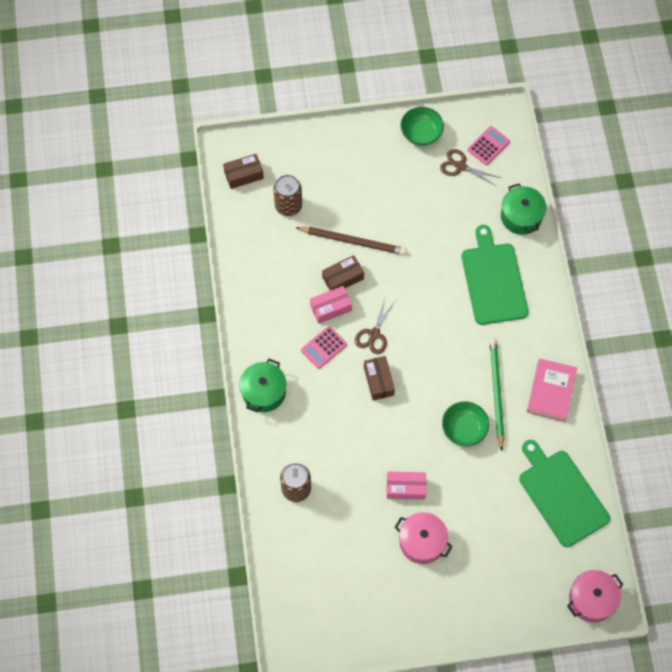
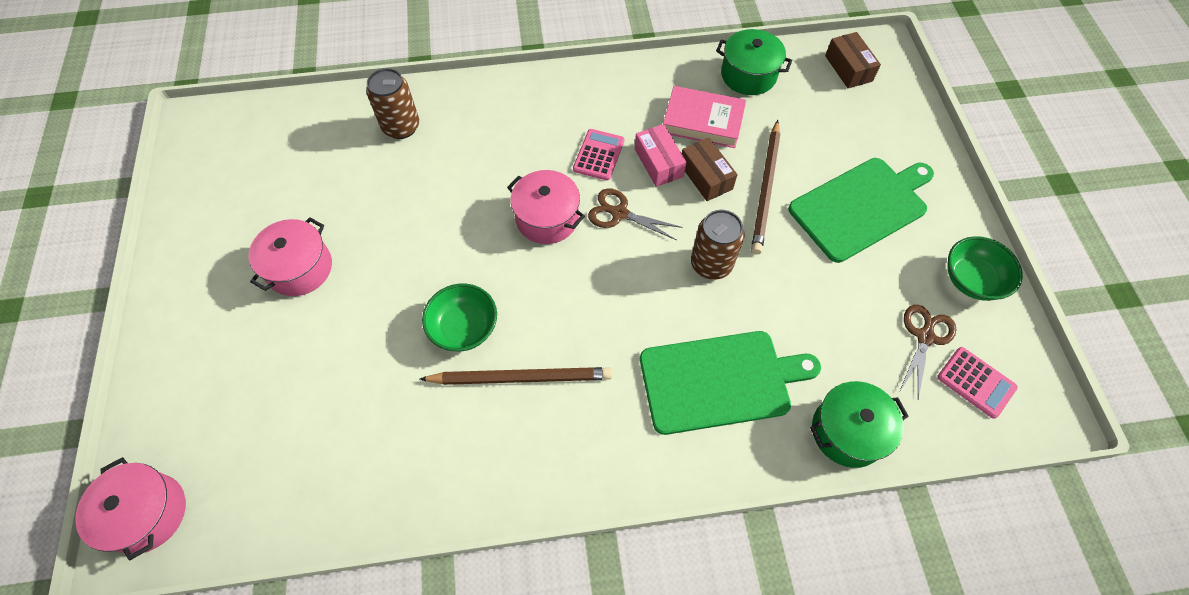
camera: 90 degrees right, 5 degrees down
(264, 392) = (536, 93): green pot -> green pot (748, 75)
(288, 206) = (810, 115): brown can -> brown can (711, 264)
(324, 347) = (598, 155): pink calculator -> pink calculator turned 60 degrees clockwise
(378, 381) = (547, 218): brown box -> pink pot
(405, 488) = (383, 249): pink box -> none
(496, 392) = (521, 377): green pencil -> brown pencil
(551, 391) = (519, 466): pink book -> pink book (703, 121)
(561, 495) = (334, 473): green cutting board -> green cutting board (861, 207)

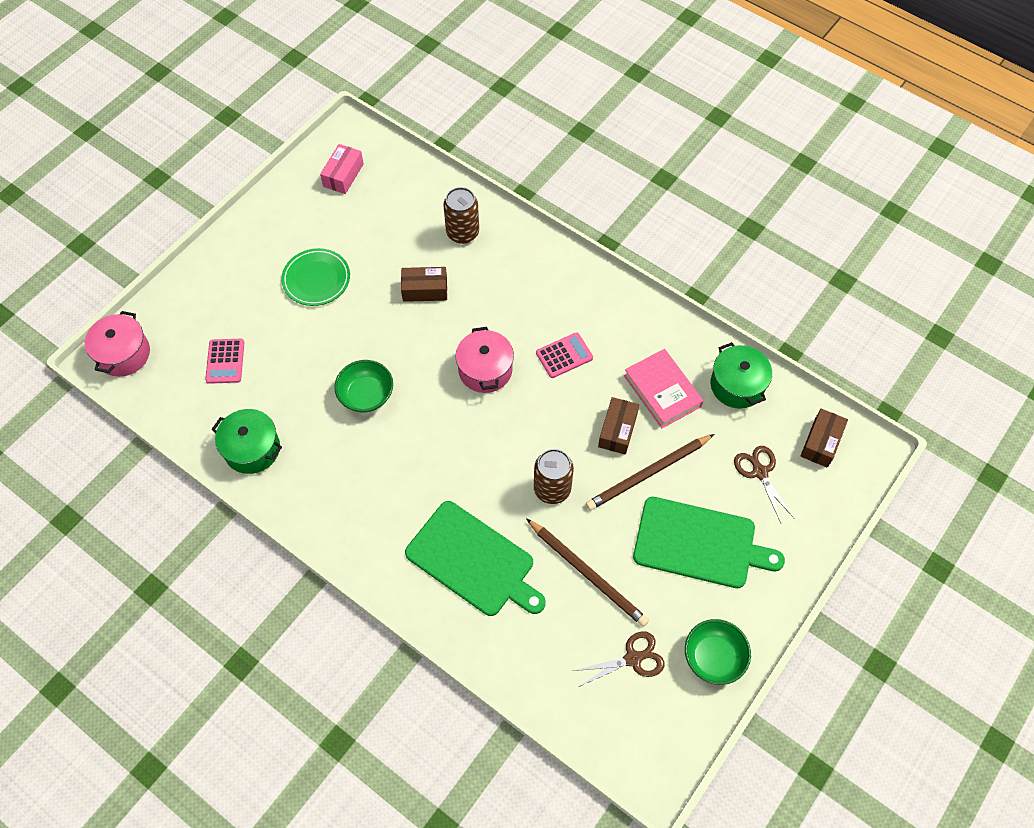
camera: 45 degrees right, 0 degrees up
(300, 268) = (316, 279): pink pot -> green plate
(418, 197) = (425, 290): none -> brown box
(521, 377) = (366, 453): brown pencil -> brown pencil (587, 574)
(619, 213) = (533, 406): brown scissors -> brown scissors (760, 472)
(658, 163) = (597, 394): pink box -> pink box (343, 175)
(847, 431) = (513, 661): green pot -> green pot (252, 449)
(976, 382) = (630, 715): pink calculator -> pink calculator (225, 361)

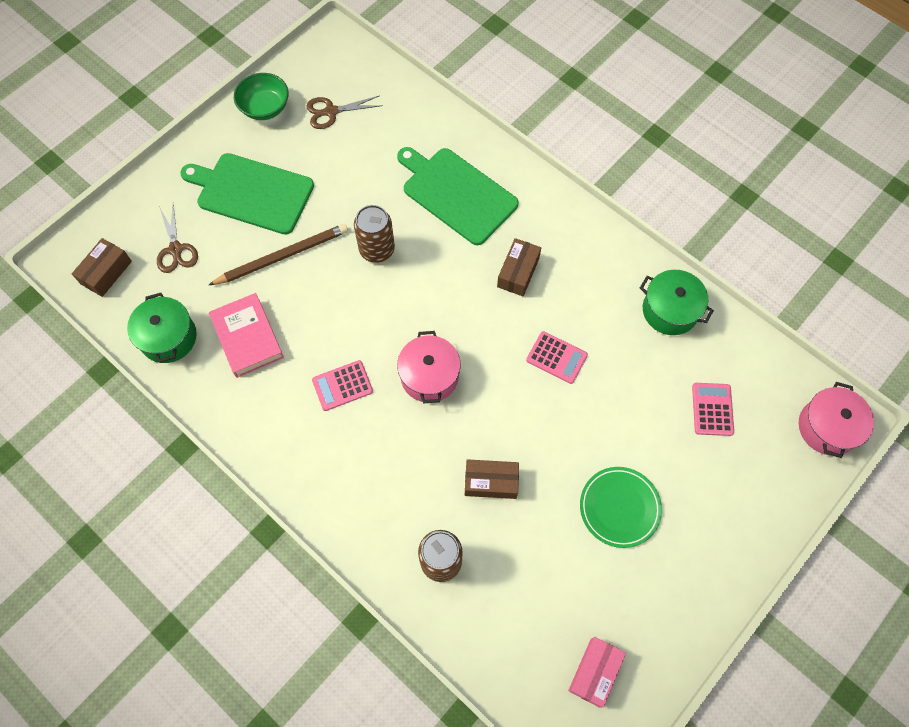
camera: 175 degrees left, 5 degrees up
(366, 395) = (556, 357): green bowl -> pink calculator
(587, 574) = (356, 176): brown pencil -> none
(617, 430) = (303, 300): brown box -> brown box (518, 272)

